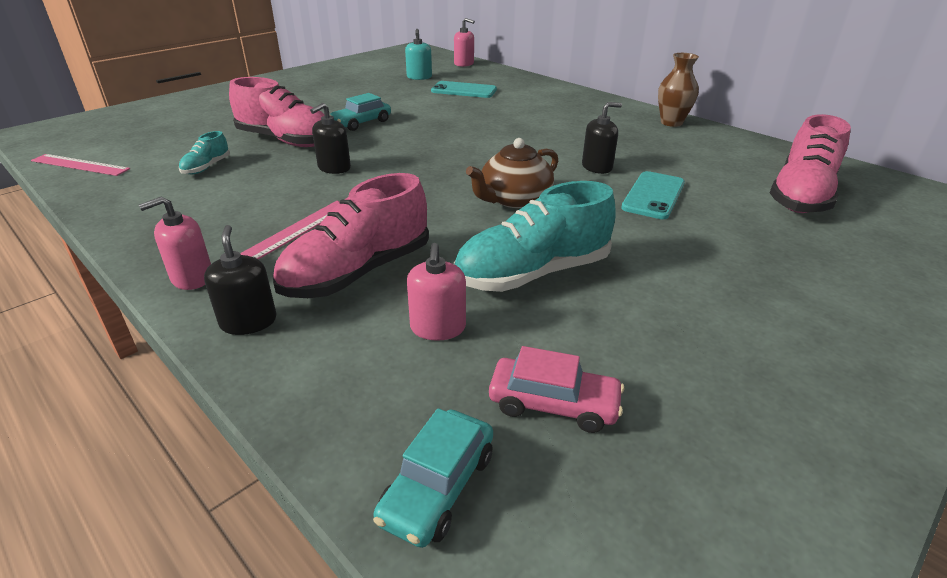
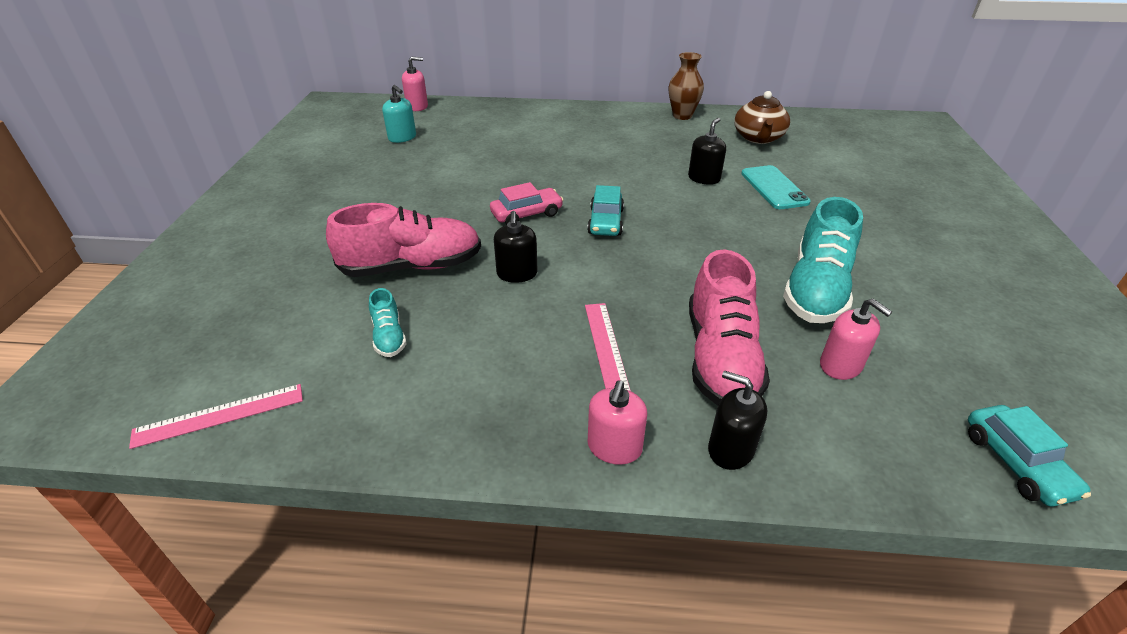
camera: 40 degrees left, 5 degrees up
(361, 123) = (447, 213): turquoise car -> turquoise car (606, 222)
(464, 90) = (474, 139): turquoise phone -> none
(514, 199) = (703, 234): brown teapot -> brown teapot (758, 138)
(553, 404) = (971, 372): pink car -> pink car (526, 214)
(801, 196) = (841, 150): pink shoe -> none

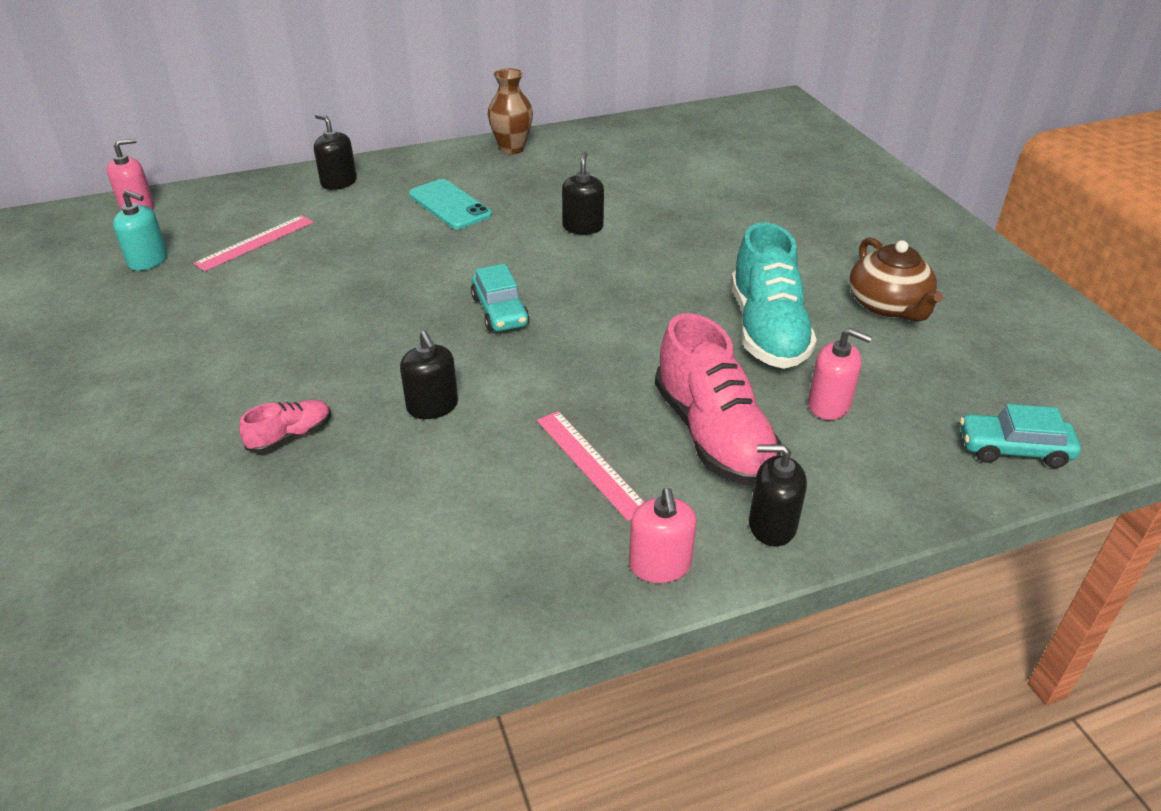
camera: 25 degrees left, 0 degrees up
(219, 415) = (164, 704): pink ruler -> pink ruler (255, 242)
(389, 337) = (322, 532): turquoise shoe -> none
(412, 266) = (290, 436): pink shoe -> pink shoe, size x0.47
(526, 214) = (396, 326): pink car -> none
(548, 115) = (339, 182): none -> black soap dispenser
(758, 138) = (616, 160): brown teapot -> brown teapot (888, 306)
(774, 188) = (665, 220): turquoise phone -> turquoise phone (449, 205)
(1016, 463) = (1013, 449): turquoise car -> turquoise car turned 135 degrees clockwise

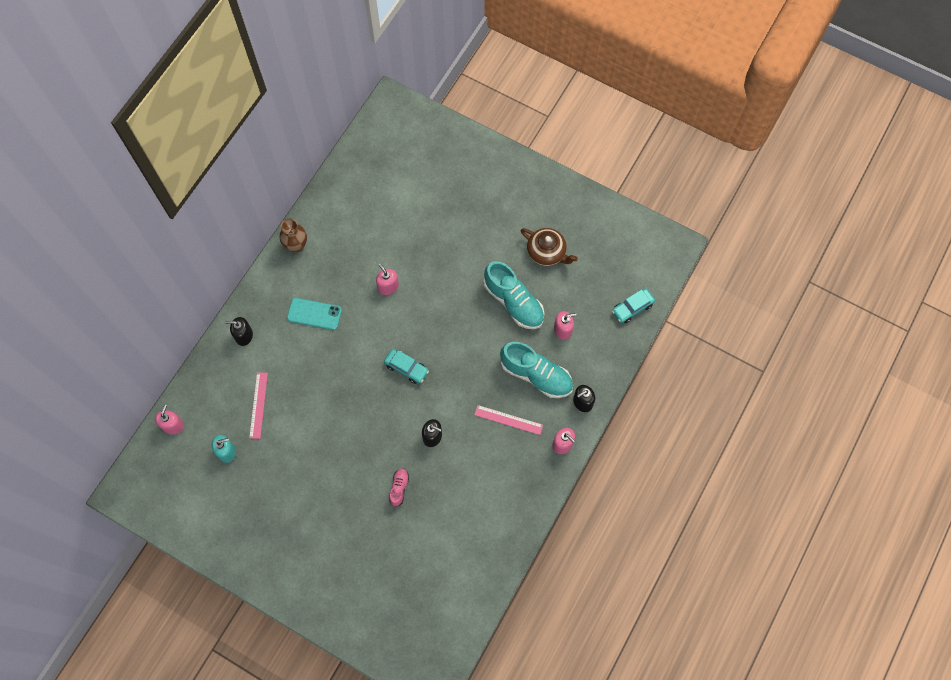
camera: 40 degrees left, 30 degrees up
(582, 227) = (388, 286): black soap dispenser -> pink soap dispenser
(713, 434) = (536, 375): pink shoe -> turquoise shoe

